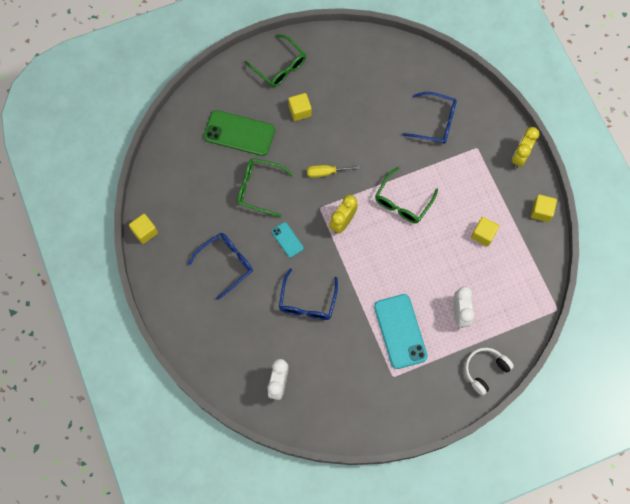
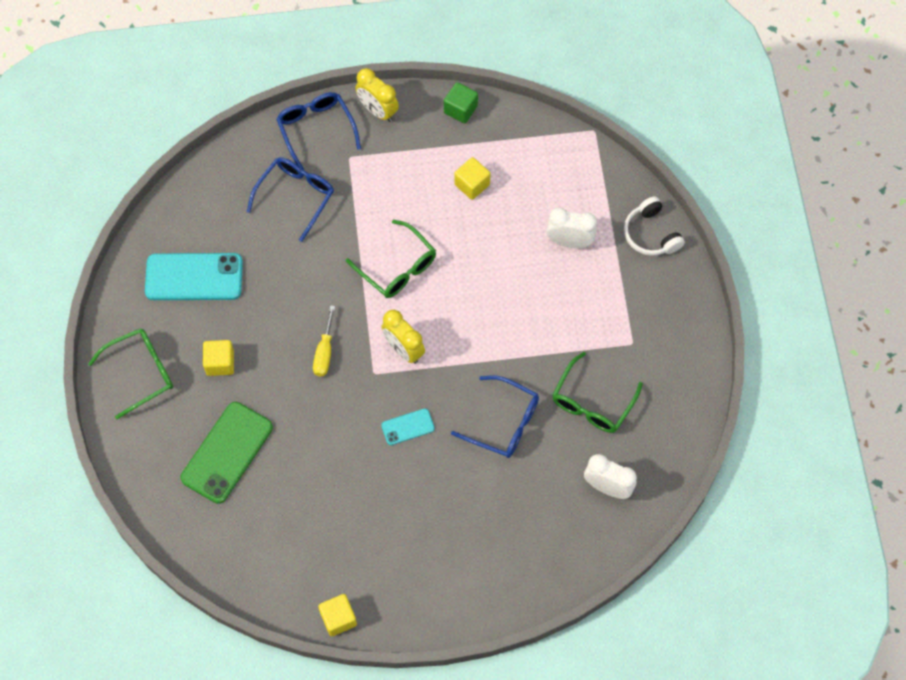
camera: 75 degrees left, 5 degrees down
(226, 264) = (419, 516): blue glasses -> blue glasses (316, 129)
(259, 188) = (320, 446): green glasses -> green glasses (592, 402)
(400, 331) = (574, 318): turquoise phone -> turquoise phone (194, 277)
(541, 211) = (460, 109): yellow cube -> green cube

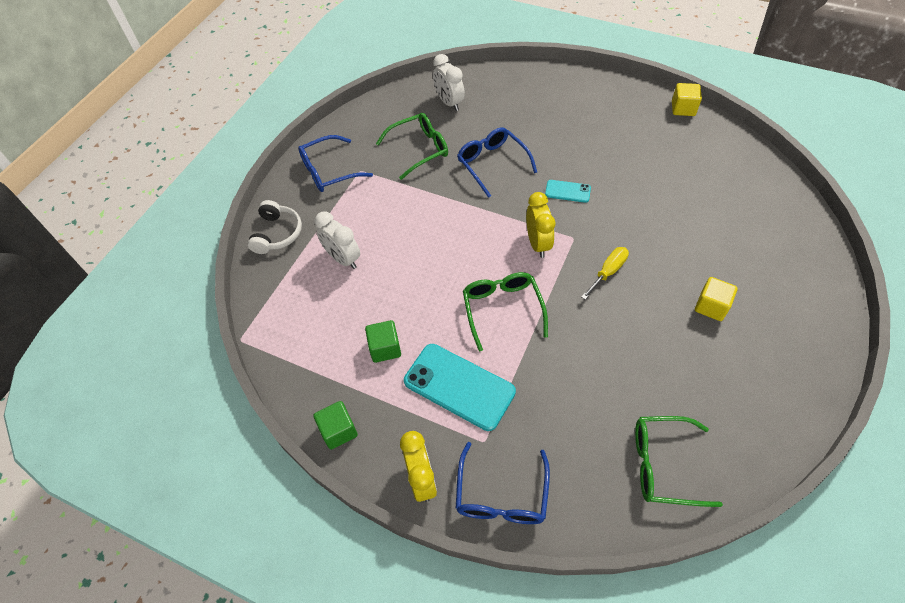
camera: 145 degrees left, 10 degrees down
(141, 373) = (795, 333): green glasses -> green glasses (663, 465)
(194, 277) = (710, 398): turquoise phone -> turquoise phone (459, 386)
(227, 452) = (730, 236): green phone -> none
(295, 196) = (563, 428): blue glasses -> blue glasses (329, 171)
(472, 184) = (385, 348): yellow cube -> green cube

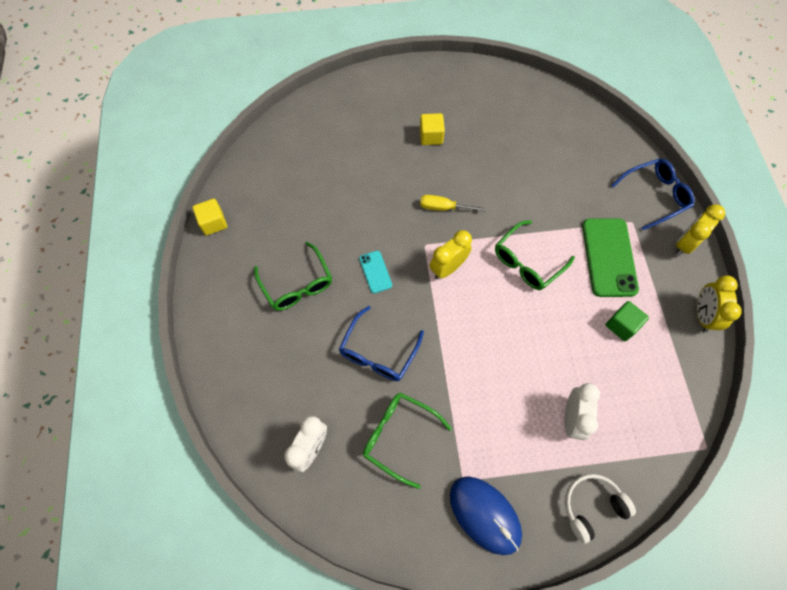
camera: 125 degrees left, 10 degrees up
(329, 171) = (485, 515): blue glasses -> blue mouse
(338, 431) = (702, 315): green cube -> yellow clock
(459, 386) = (609, 257): turquoise phone -> green phone
(663, 465) = (567, 124): green glasses -> green glasses (297, 284)

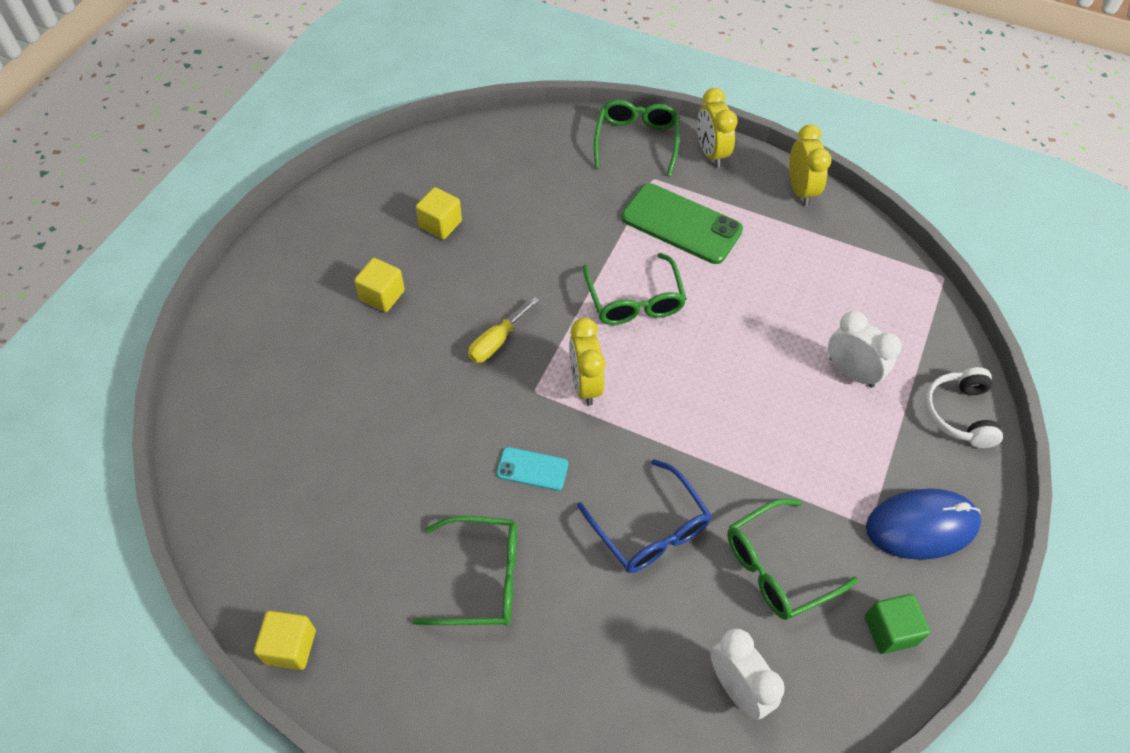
camera: 60 degrees left, 10 degrees down
(500, 133) = (440, 224): none -> yellow cube
(621, 325) = (769, 263): green cube -> green cube (889, 630)
(655, 196) = (636, 141): blue glasses -> green glasses
(702, 315) = (800, 190): yellow clock -> yellow clock turned 135 degrees counterclockwise

